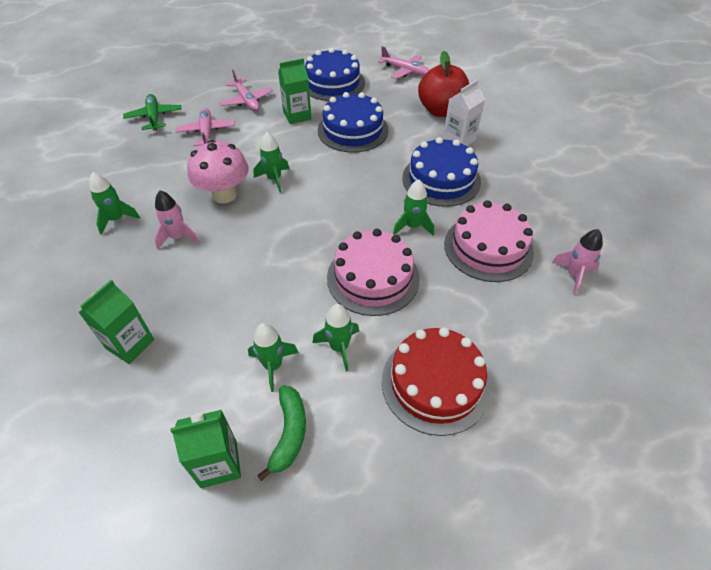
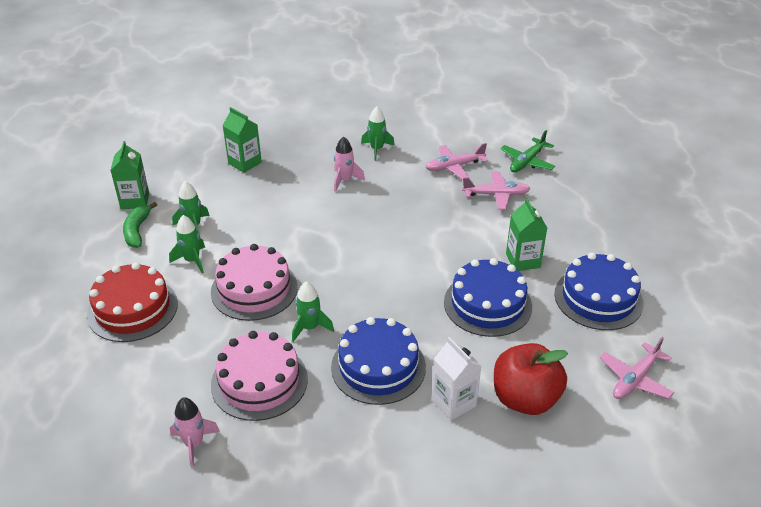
camera: 100 degrees right, 10 degrees down
(154, 117) = (527, 161): green plane -> green plane turned 135 degrees clockwise
(224, 194) = (393, 205): pink mushroom -> none
(247, 101) = (556, 223): pink plane -> pink plane (454, 166)
(274, 179) = (409, 237): green rocket -> none
(289, 433) = (137, 230): green banana -> green banana turned 75 degrees clockwise

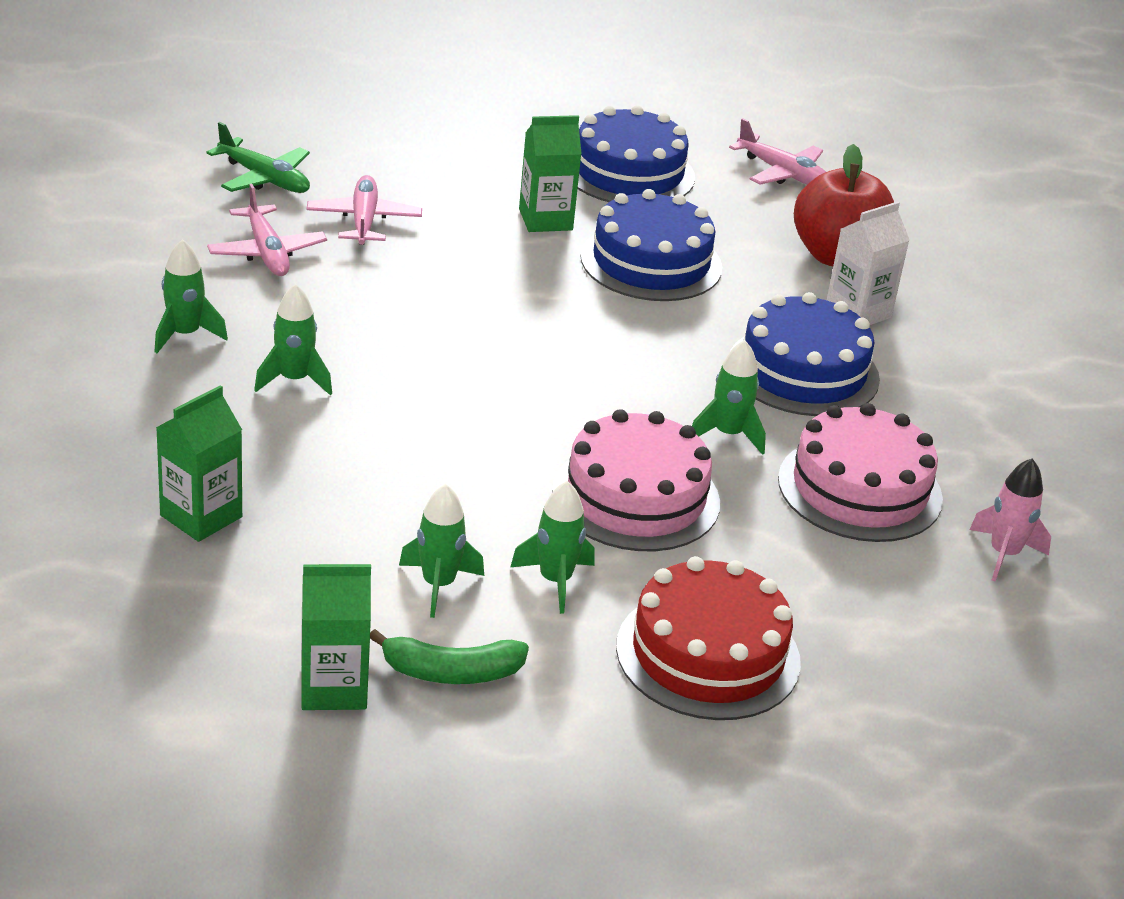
camera: 95 degrees left, 5 degrees down
(345, 180) = (294, 380): pink rocket -> green rocket

